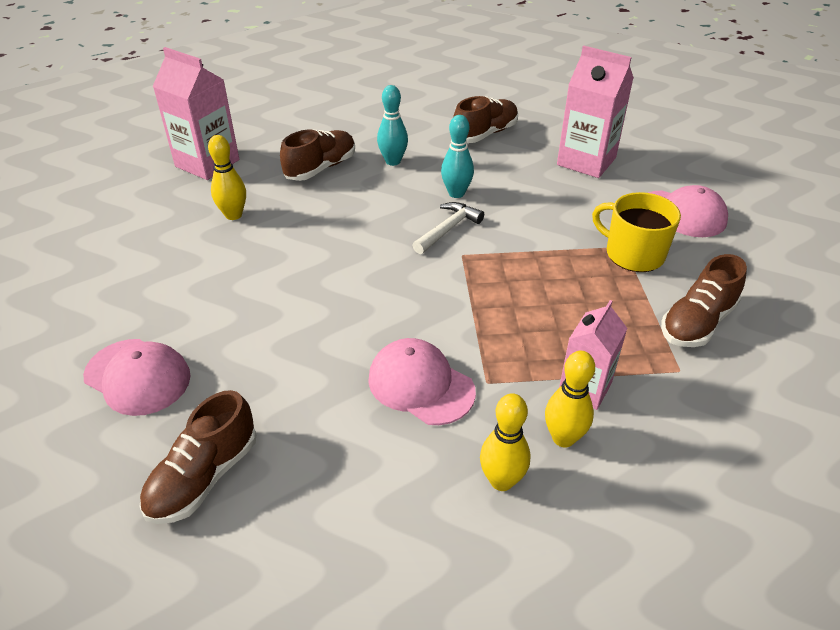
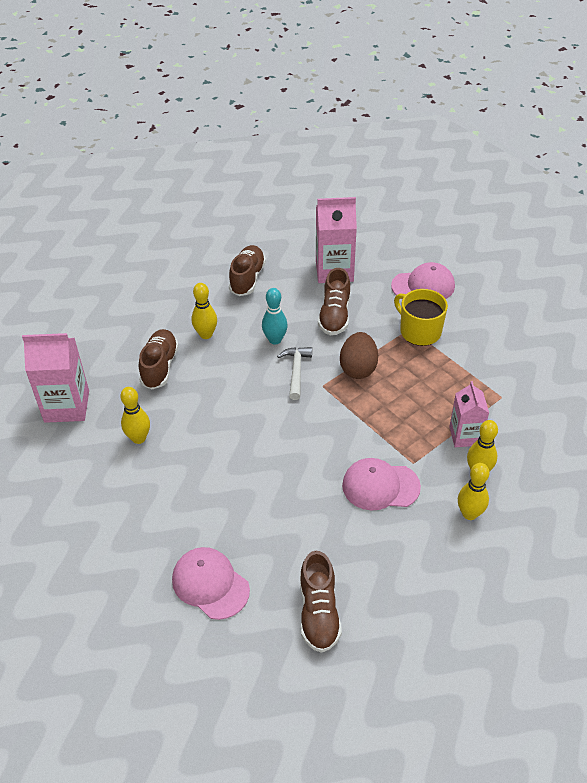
camera: 35 degrees left, 5 degrees up
(137, 376) = (210, 584): pink cap -> pink cap turned 135 degrees counterclockwise
(393, 161) = (206, 334): turquoise bowling pin -> yellow bowling pin
(520, 257) = (358, 368): none -> brown egg
(633, 254) = (419, 331): yellow mug -> yellow mug turned 45 degrees clockwise
(697, 322) = (487, 361): brown shoe -> brown shoe (334, 315)

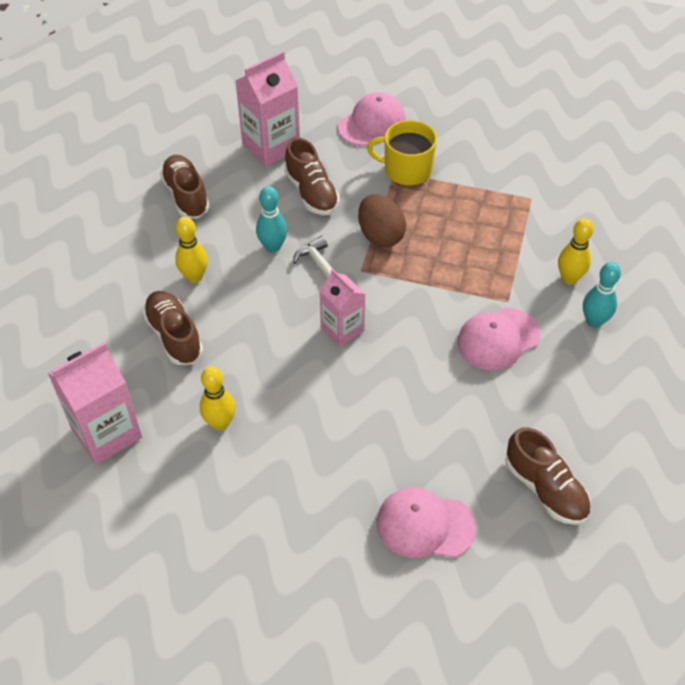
camera: 35 degrees left, 5 degrees up
(465, 436) = (530, 251): pink carton -> pink carton (342, 329)
(469, 514) = (594, 321): yellow bowling pin -> turquoise bowling pin

